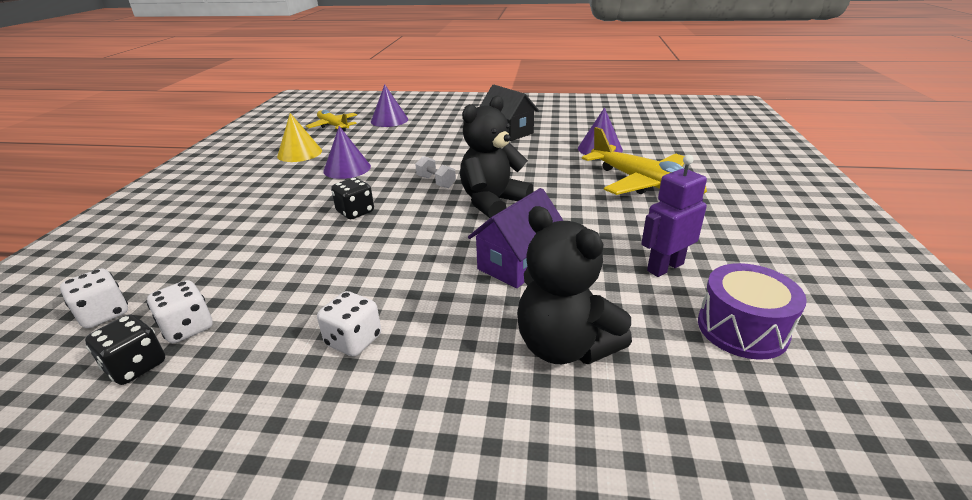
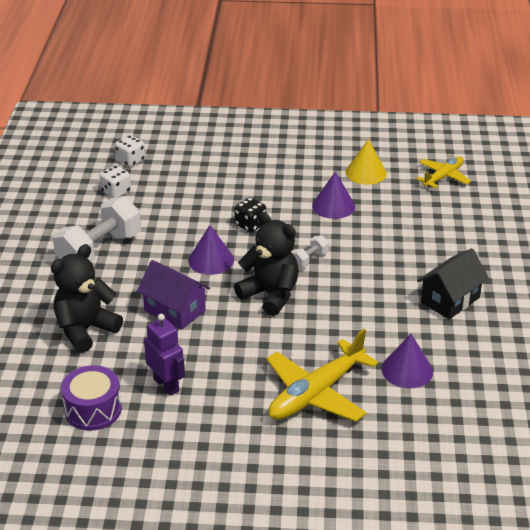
camera: 85 degrees right, 5 degrees up
(136, 366) = (88, 186): black dice -> none
(354, 340) = (99, 250): white dice -> white dumbbell
(389, 120) = (470, 210): purple cone -> purple cone (211, 260)

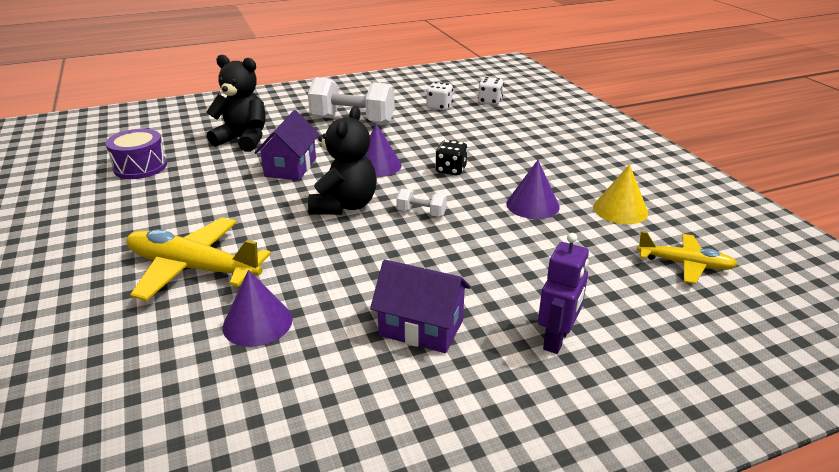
camera: 65 degrees right, 5 degrees down
(166, 385) = (182, 188): purple robot -> purple robot (557, 339)
(450, 300) = (421, 328): black house -> purple house

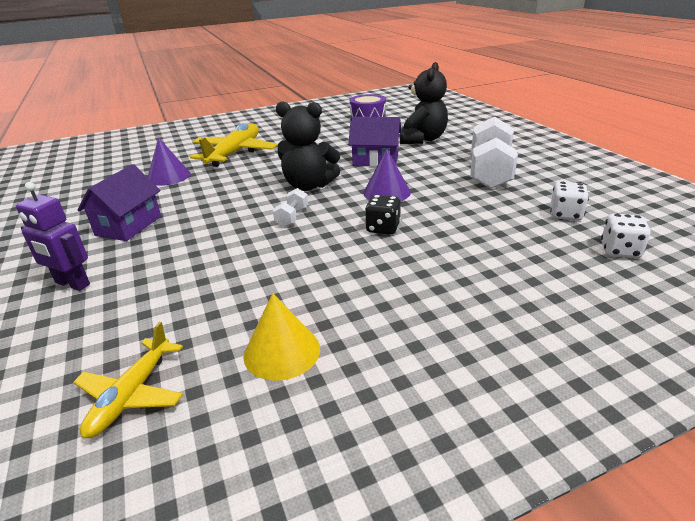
camera: 90 degrees right, 0 degrees up
(532, 205) = (302, 279): purple cone -> none

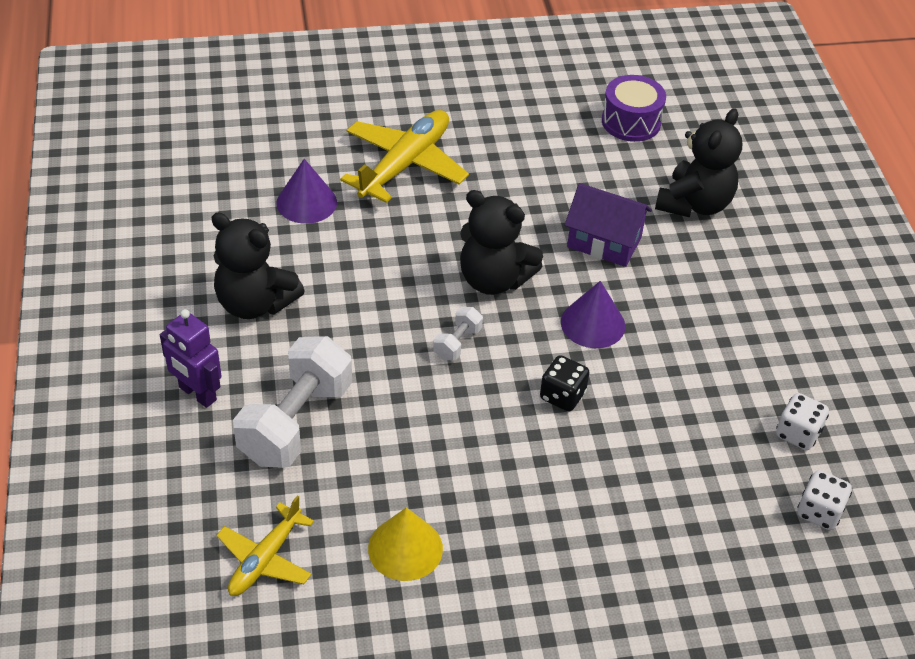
camera: 10 degrees right, 15 degrees up
(128, 226) = (255, 303): purple house -> black teddy bear
(489, 173) = (751, 318): white dumbbell -> white dumbbell (296, 422)

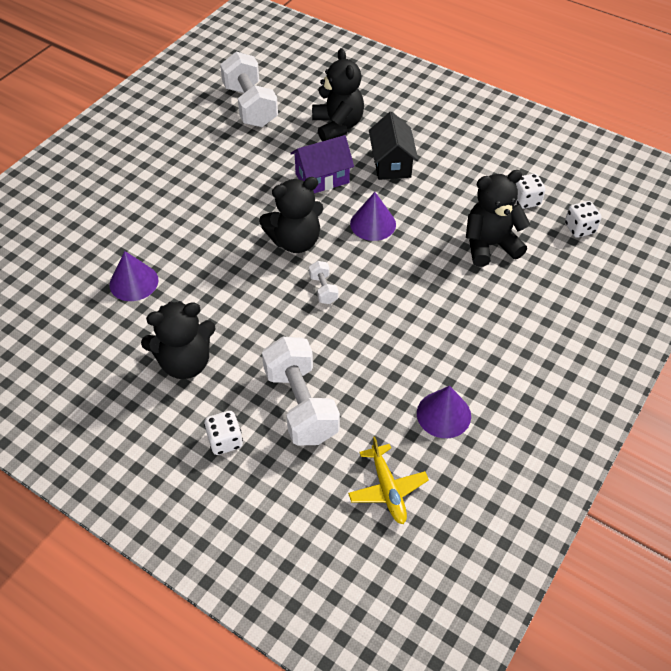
camera: 45 degrees left, 5 degrees up
(197, 394) = (225, 441): purple robot -> white dice
(404, 165) = (161, 217): yellow plane -> none
(405, 548) = (443, 414): yellow cone -> purple cone
(562, 396) = (408, 271): black dice -> none
(631, 122) = (250, 106): purple drum -> white dumbbell
(686, 443) = (490, 245): none -> black teddy bear
(698, 282) = (391, 163): none -> black house

